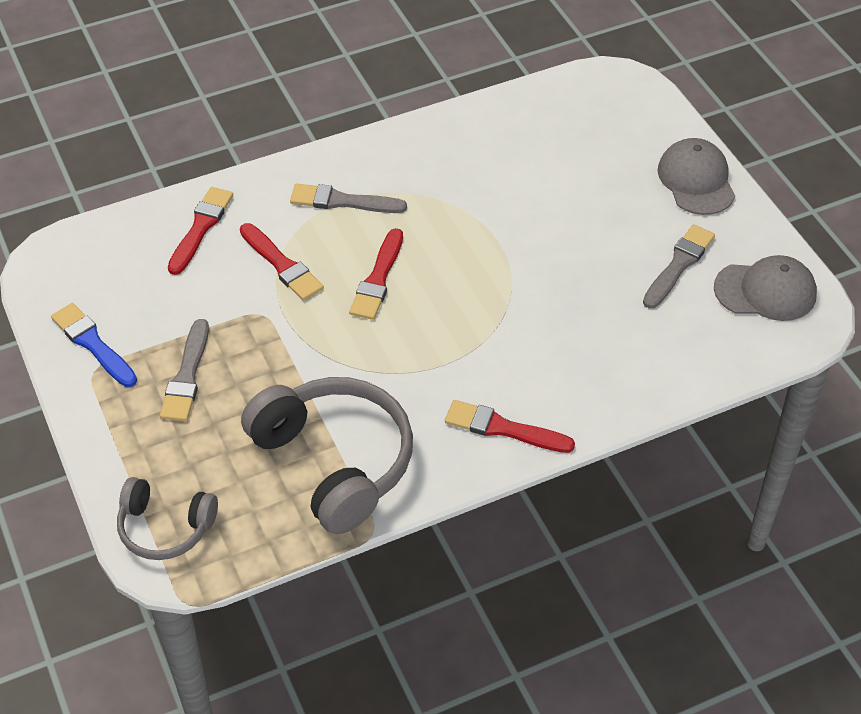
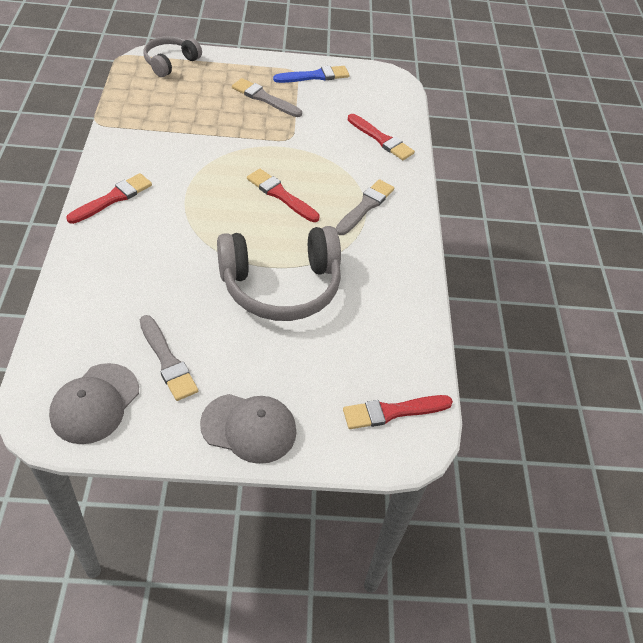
camera: 110 degrees right, 0 degrees up
(282, 265) = (324, 160): red brush -> red brush (392, 412)
(334, 462) = (155, 126): grey headphones -> grey headphones (281, 286)

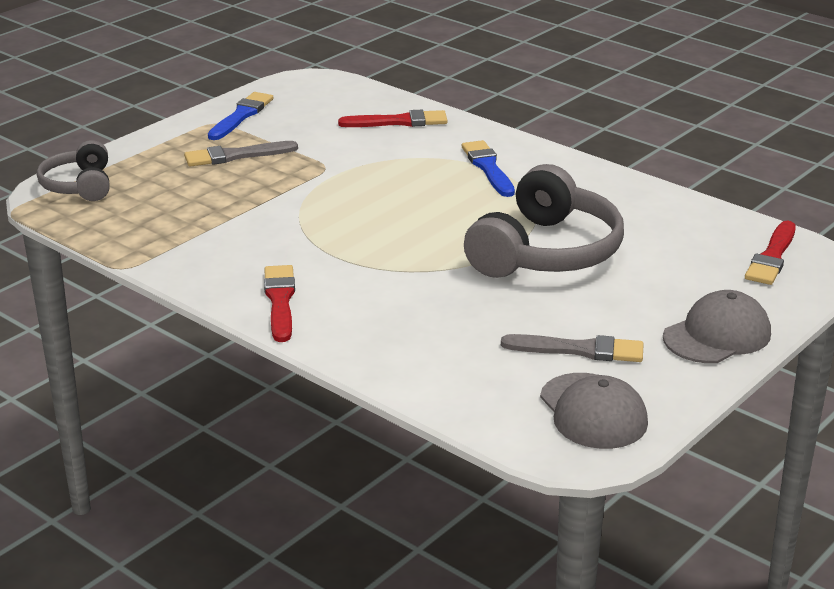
camera: 45 degrees left, 20 degrees down
(281, 195) = (410, 204): red brush -> none
(365, 206) = (488, 168): grey brush -> blue brush

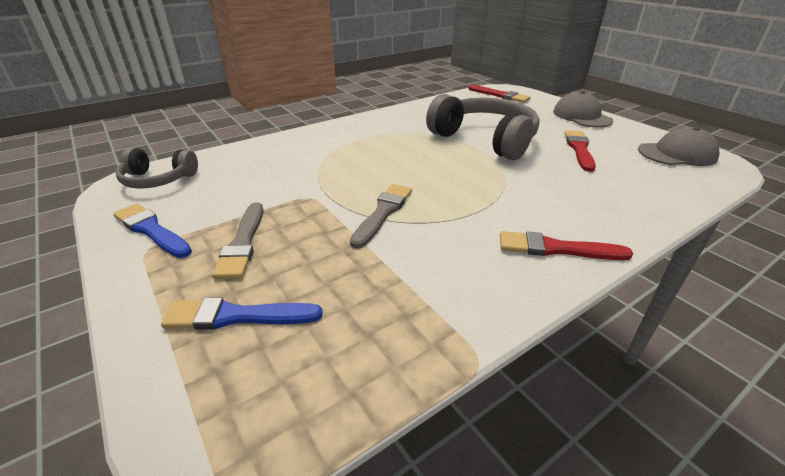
camera: 75 degrees left, 5 degrees up
(79, 185) = (211, 396): grey headphones -> grey headphones (158, 180)
(398, 122) = (255, 158): red brush -> red brush (579, 149)
(488, 168) = (358, 139): blue brush -> blue brush (237, 316)
(579, 350) = (607, 147): grey brush -> grey brush (383, 213)

